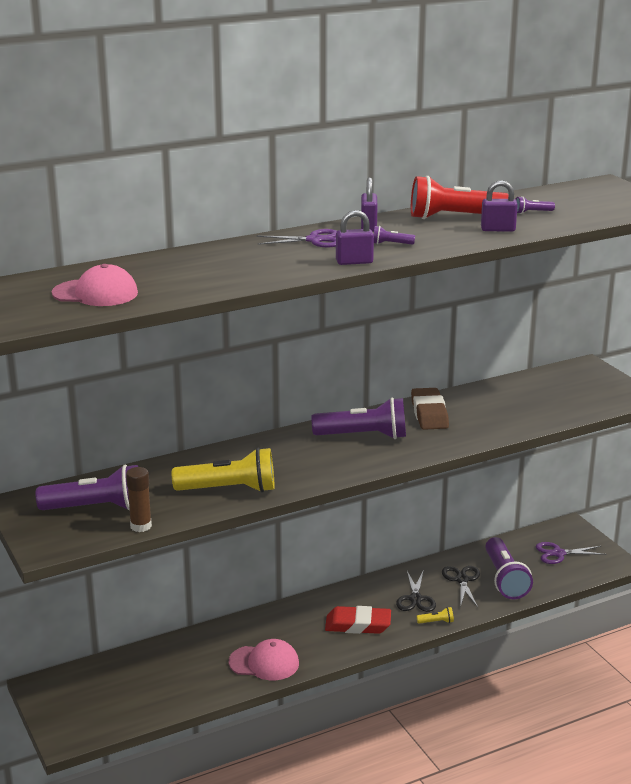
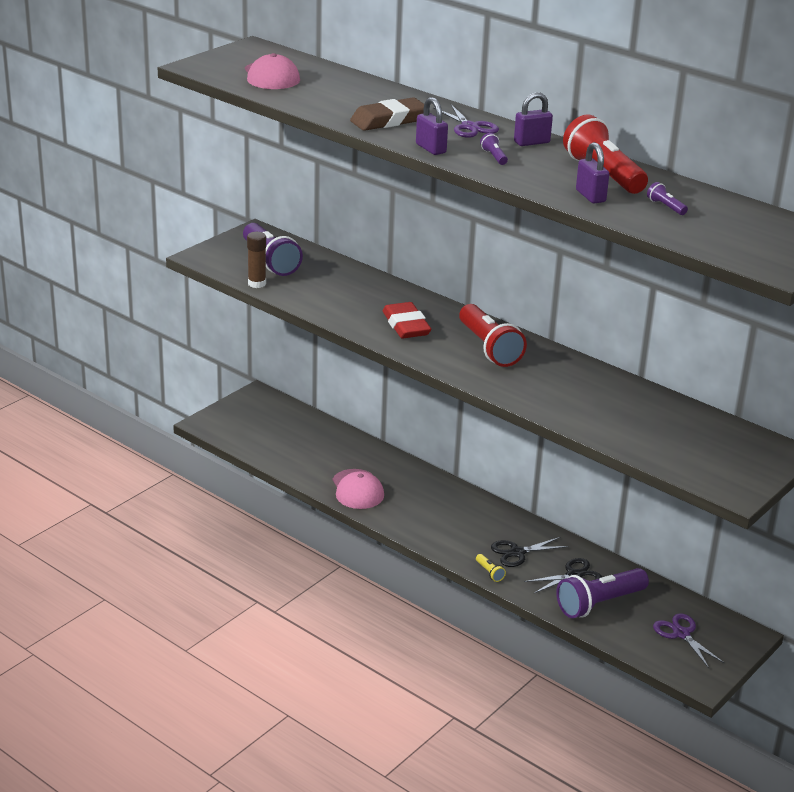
camera: 65 degrees right, 5 degrees up
(229, 489) = (340, 306): yellow flashlight -> none
(358, 625) = (449, 527): red eraser -> red eraser (406, 326)
(364, 436) = (489, 348): purple flashlight -> red flashlight
(429, 414) = (567, 373): brown eraser -> brown eraser (388, 120)

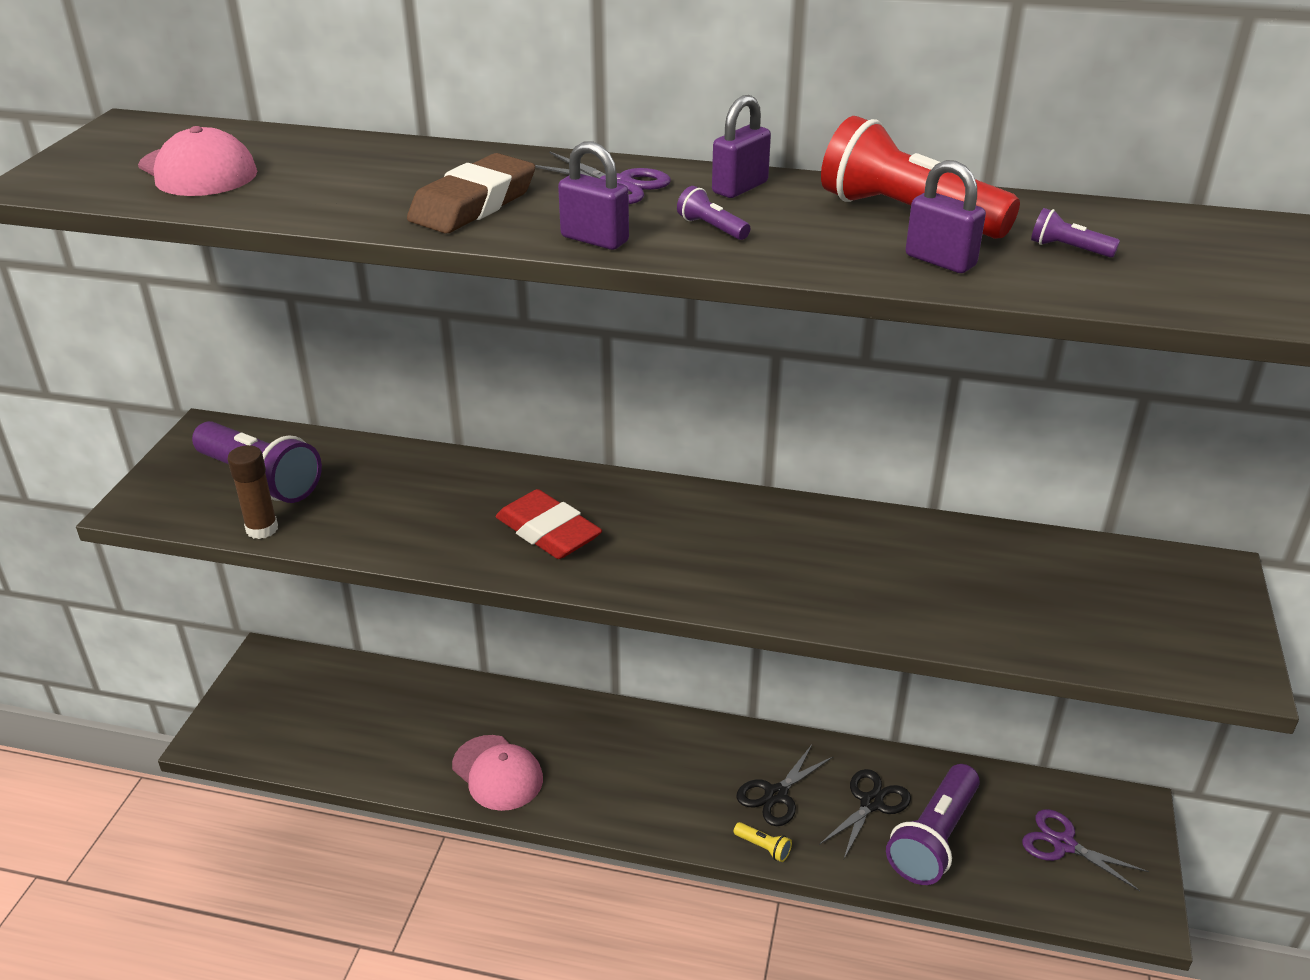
camera: 25 degrees left, 5 degrees up
(489, 348) = (697, 531): red flashlight -> none

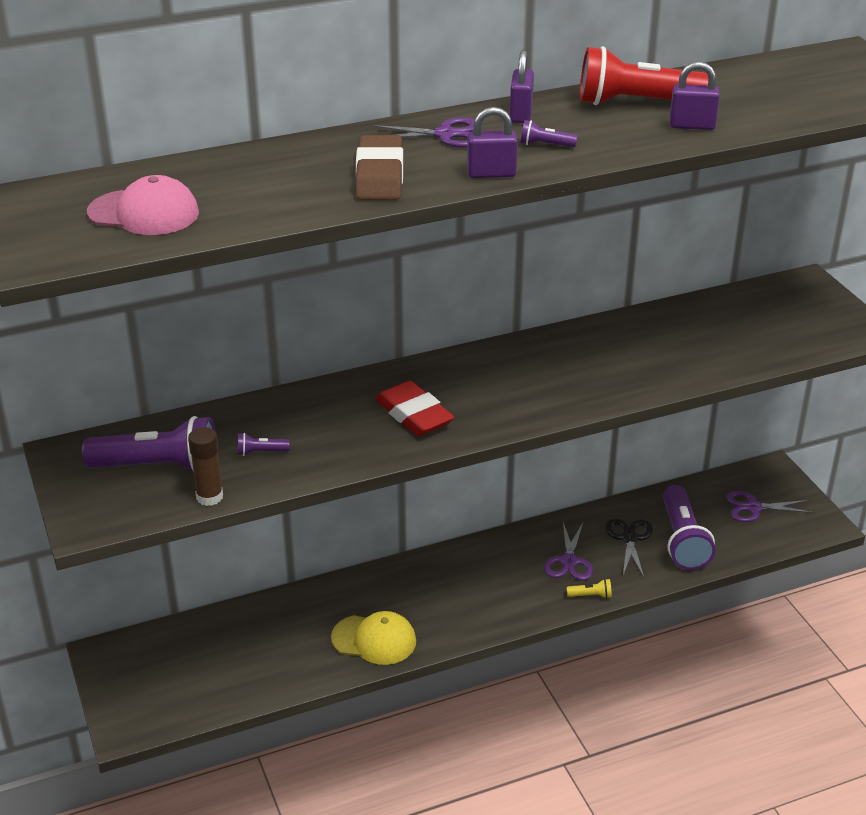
camera: 35 degrees left, 0 degrees up
(497, 773) = (374, 640): pink cap -> yellow cap
(548, 532) = (414, 415): red eraser -> red eraser turned 45 degrees clockwise
(776, 794) = (569, 562): black scissors -> purple scissors
(1068, 249) = (742, 98): purple flashlight -> purple flashlight (261, 452)

